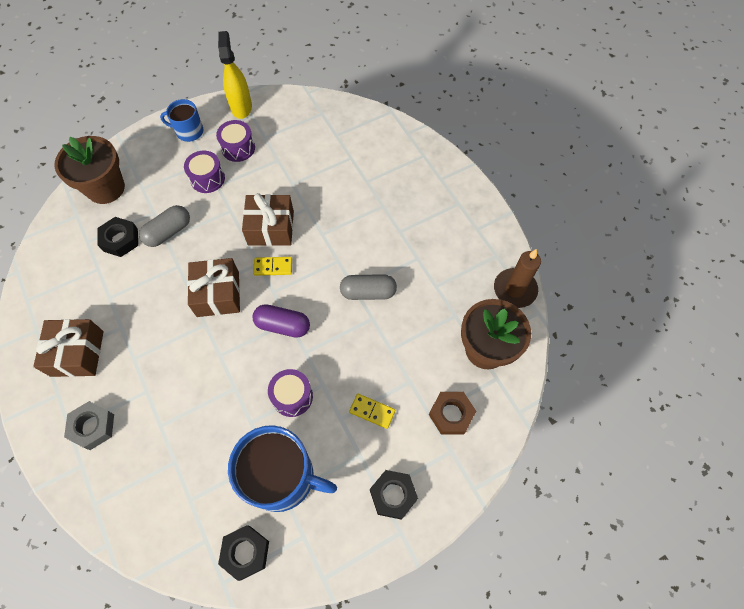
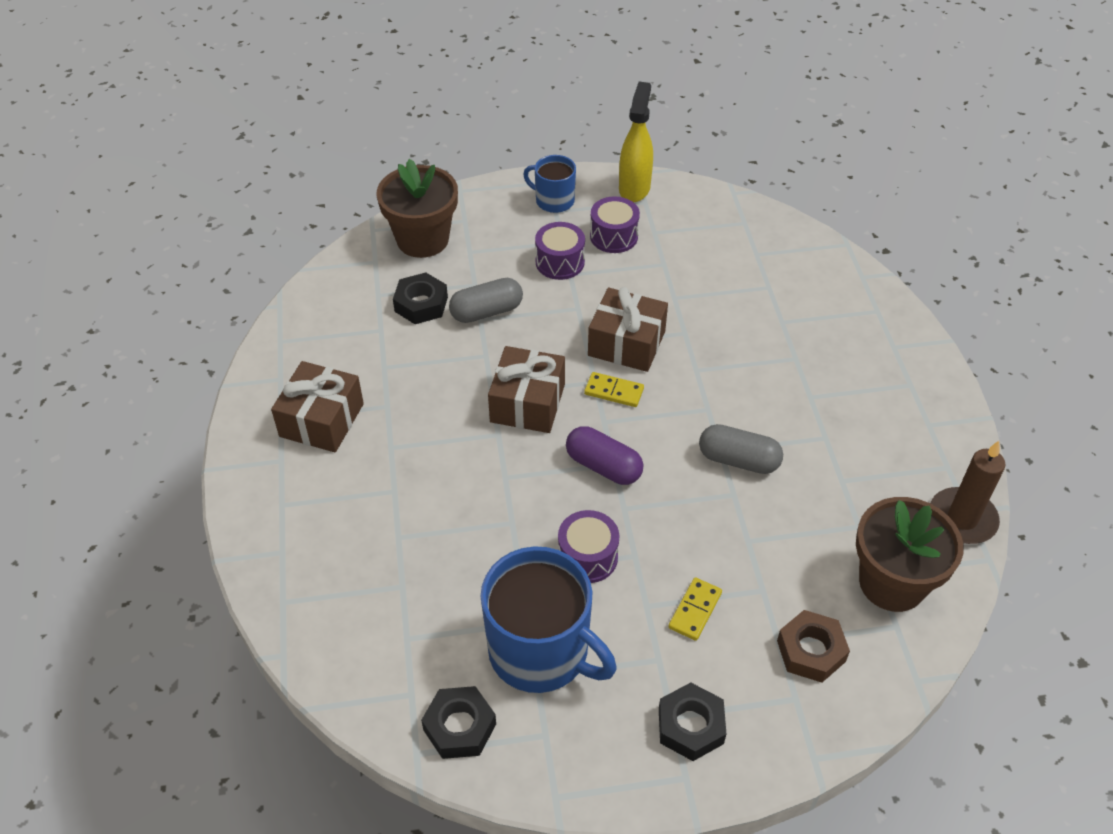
camera: 20 degrees right, 15 degrees down
(93, 427) = (312, 511): grey nut -> none
(372, 411) = (695, 610): yellow domino -> yellow domino turned 75 degrees clockwise

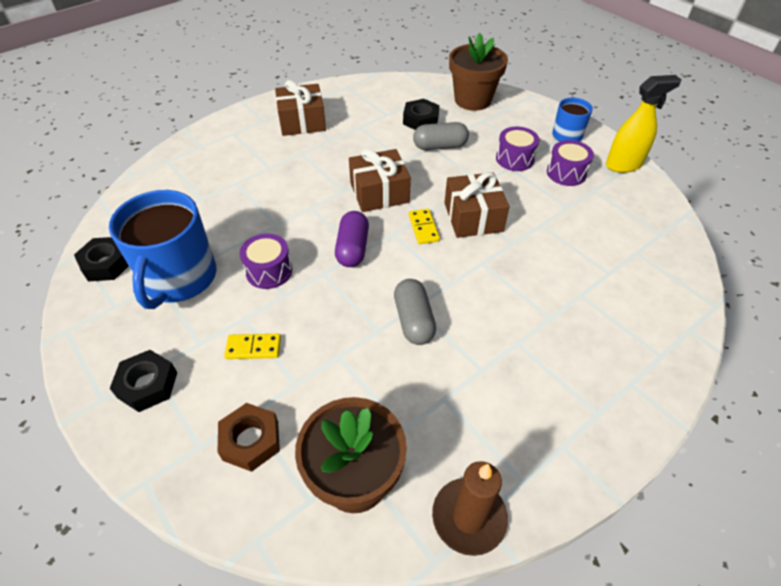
camera: 60 degrees right, 0 degrees up
(486, 312) = (440, 146): grey capsule -> grey capsule turned 45 degrees counterclockwise

